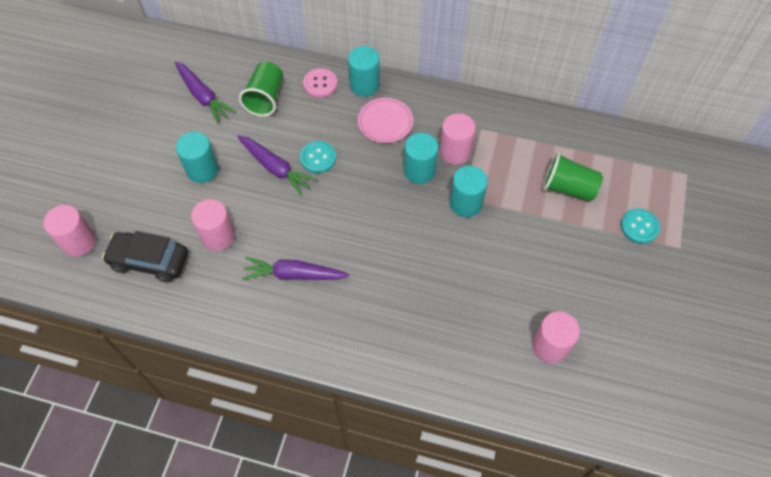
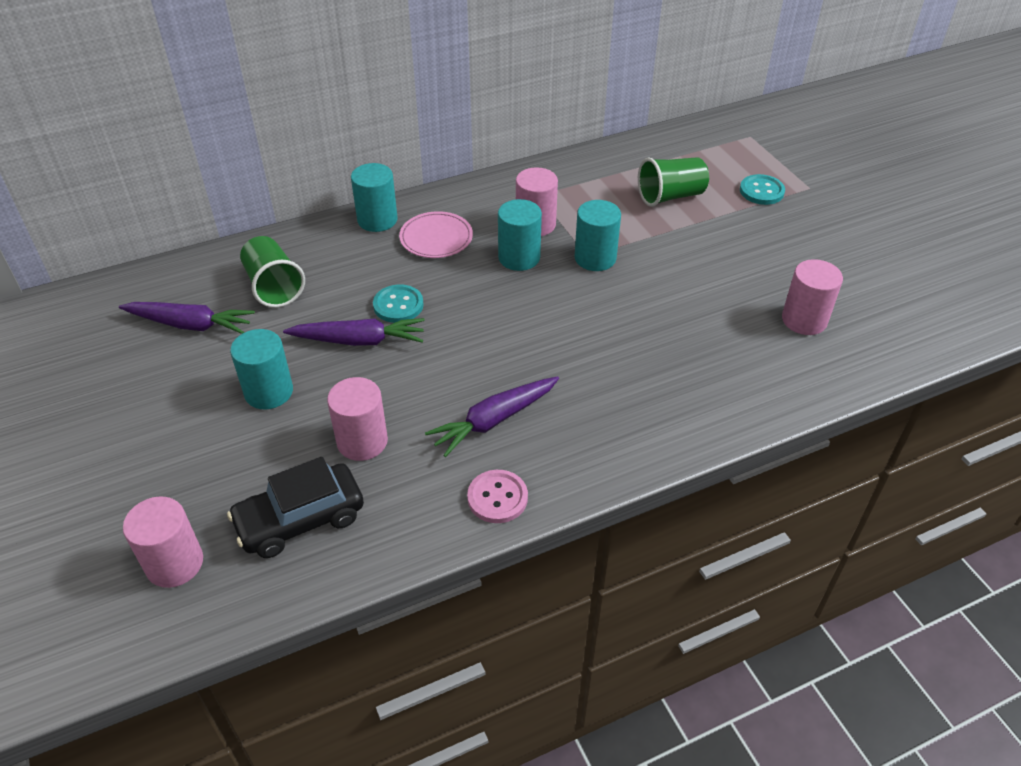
camera: 40 degrees left, 15 degrees down
(320, 84) = (325, 243): pink button -> pink button (497, 498)

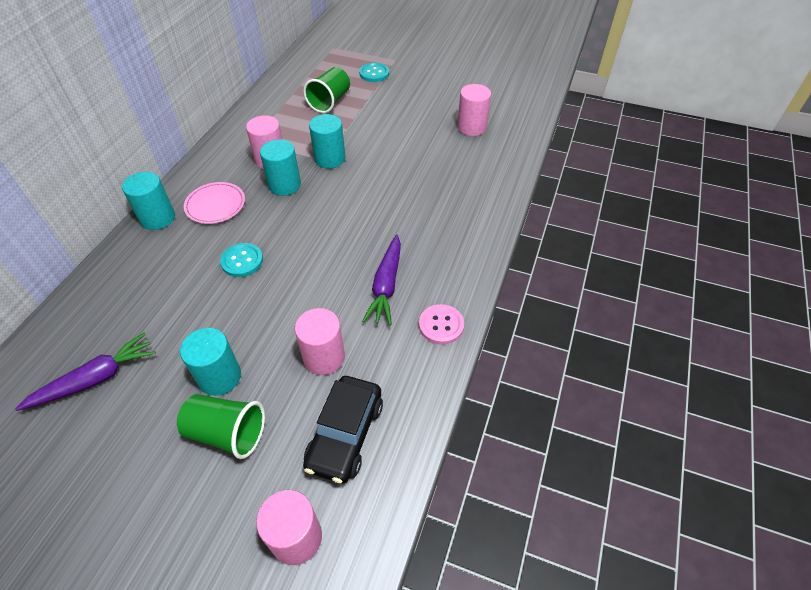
camera: 45 degrees left, 5 degrees up
(274, 287) = (132, 308): green cup -> green cup (227, 433)
(359, 340) = (243, 300): purple carrot -> none

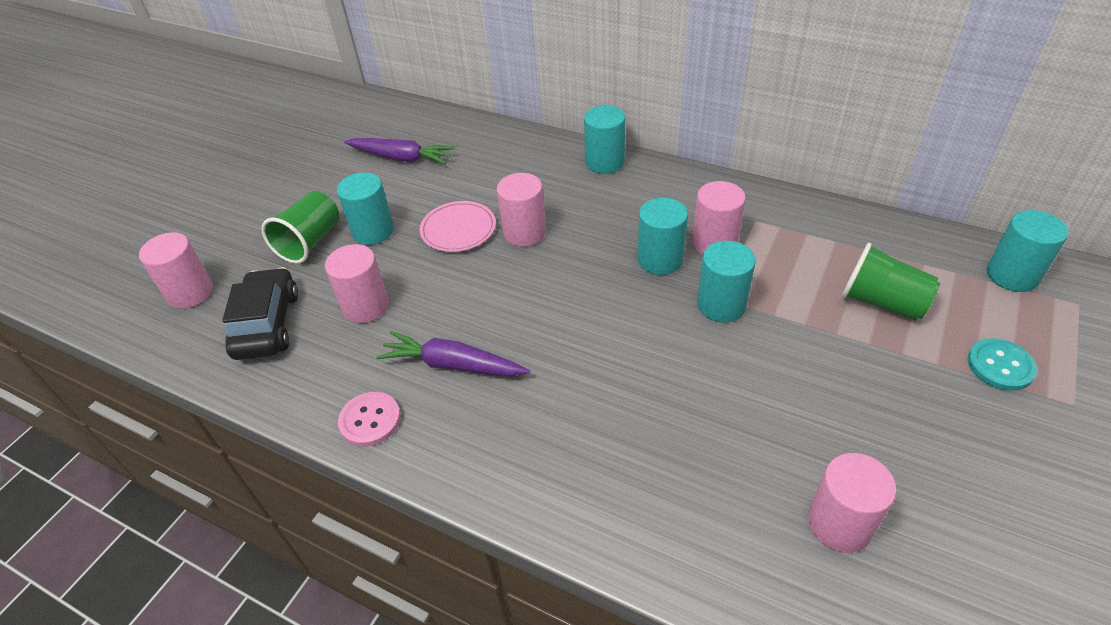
camera: 100 degrees right, 5 degrees down
(95, 379) = (401, 158): purple carrot -> purple carrot turned 45 degrees counterclockwise
(215, 205) = (623, 202): pink plate -> pink plate (458, 229)
(242, 261) = (524, 232): turquoise button -> pink cylinder
(312, 61) = (1012, 275): none -> turquoise cylinder
(345, 434) = (267, 324): black car -> black car turned 60 degrees clockwise

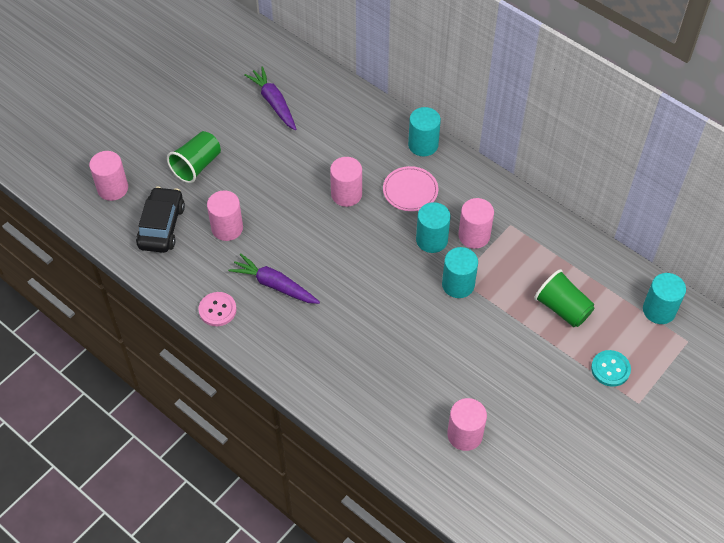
camera: 10 degrees right, 10 degrees up
(373, 231) = (241, 167): turquoise cylinder -> none
(401, 158) = (273, 103): purple carrot -> purple carrot turned 150 degrees counterclockwise
(458, 229) = (301, 180): pink plate -> pink plate (410, 190)

